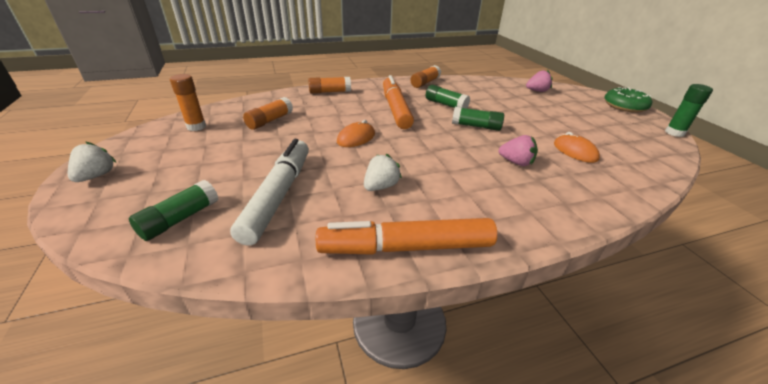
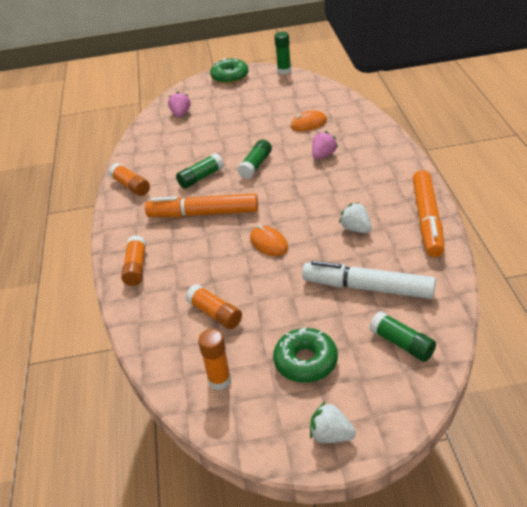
camera: 75 degrees left, 5 degrees up
(192, 161) = (305, 361): none -> green donut

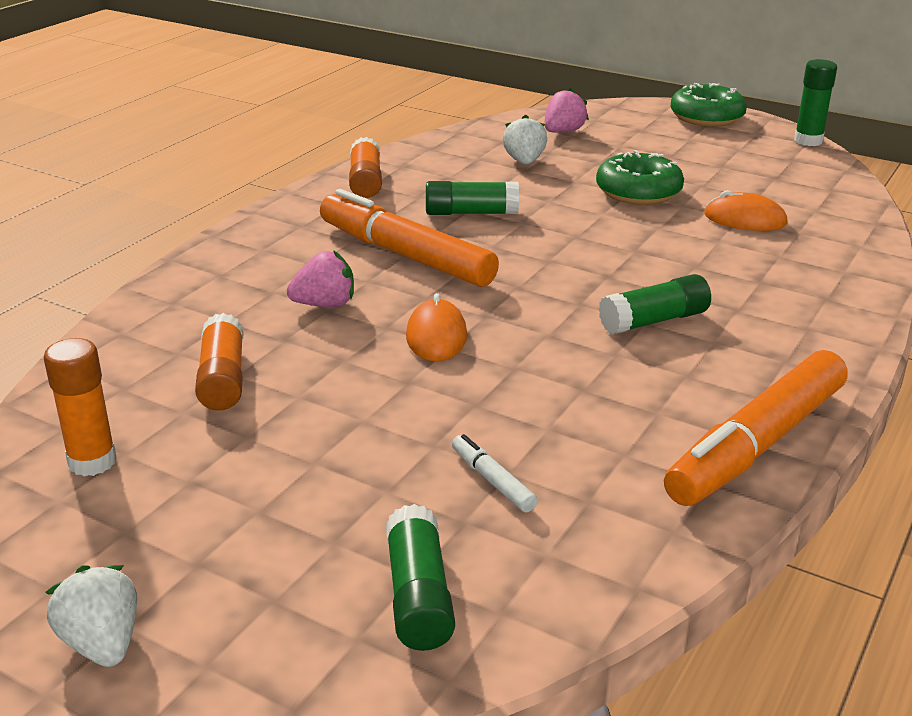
camera: 35 degrees right, 10 degrees down
(136, 267) = (221, 271): orange glue stick -> none
(256, 165) = (574, 234): green glue stick -> green glue stick (654, 321)
(305, 361) = (236, 517): green donut -> green donut (638, 192)
(323, 155) = (705, 269): pink strawberry -> pink strawberry (325, 304)
(356, 229) = (603, 390): white strawberry -> white strawberry (524, 162)
(368, 288) = (492, 481): white marker -> white marker, size x0.41

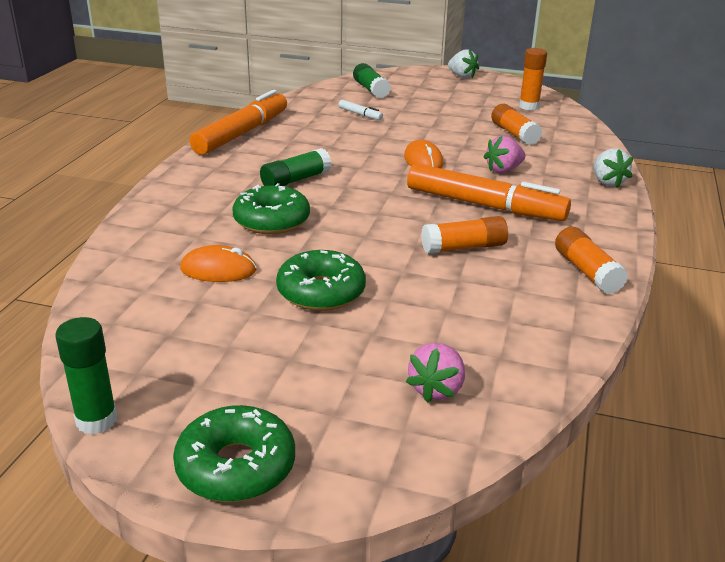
camera: 165 degrees right, 0 degrees up
(471, 213) = (464, 247): green glue stick -> orange glue stick
(524, 162) = (455, 322): white strawberry -> white strawberry (607, 182)
(689, 264) = (271, 220): none -> green donut

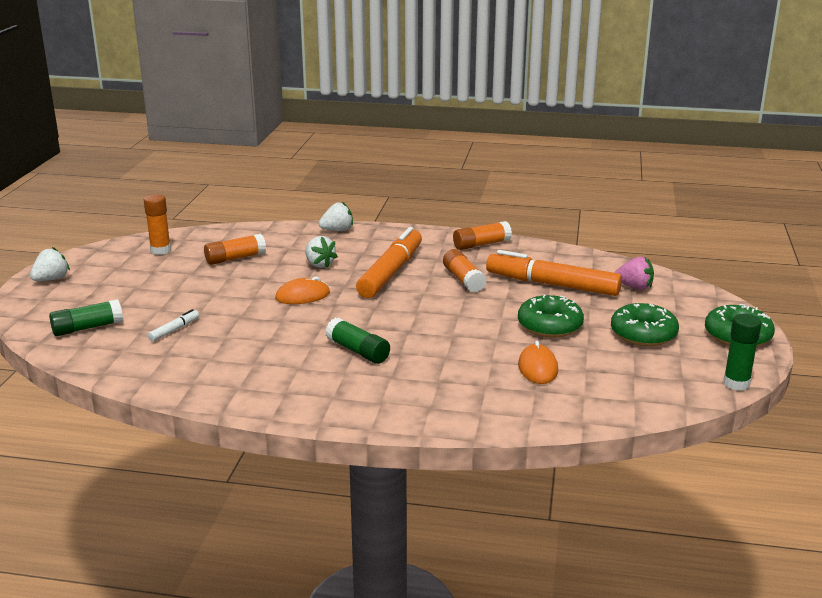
camera: 95 degrees left, 5 degrees down
(241, 133) = (233, 394): orange marker -> orange marker (552, 285)
(271, 220) = (445, 354): green donut -> green donut (643, 334)
(503, 170) = (319, 264): pink strawberry -> white strawberry

